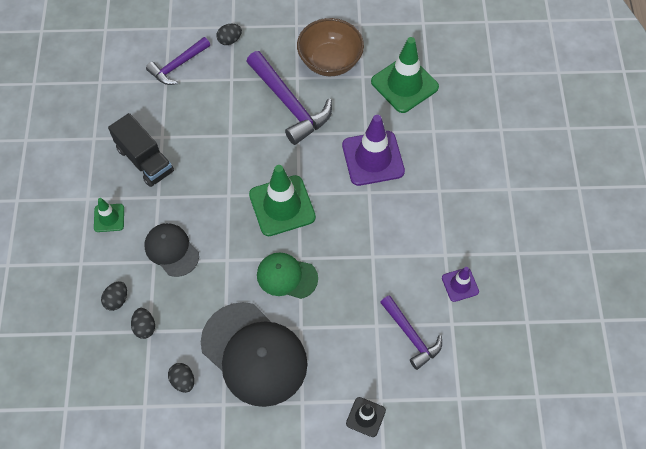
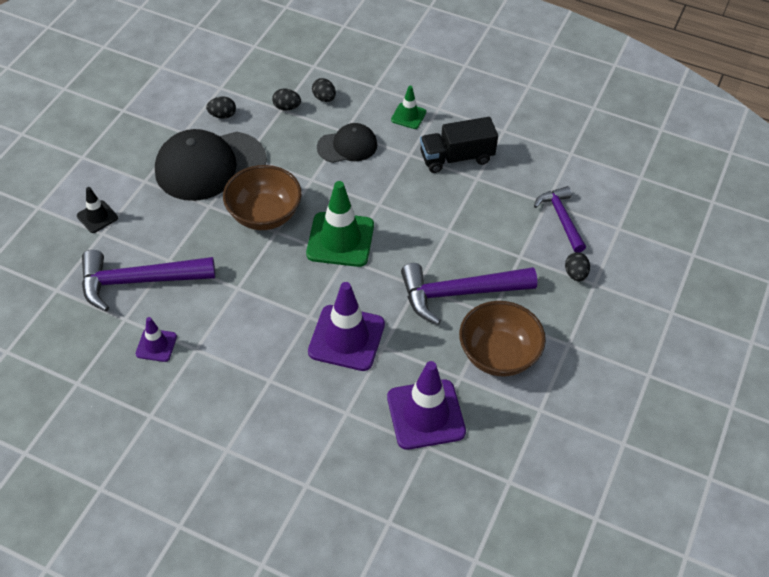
camera: 115 degrees right, 10 degrees down
(286, 276) = (264, 214): green cap -> brown bowl
(404, 84) = (426, 414): green traffic cone -> purple traffic cone
(411, 336) = (139, 281): purple hammer -> purple hammer, size x1.60

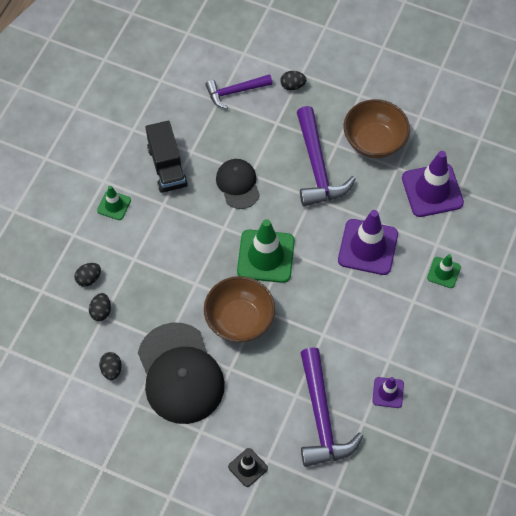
camera: 90 degrees left, 10 degrees up
(306, 417) = (443, 272): none -> green traffic cone
(347, 146) = (153, 255): black cap -> black cap (238, 184)

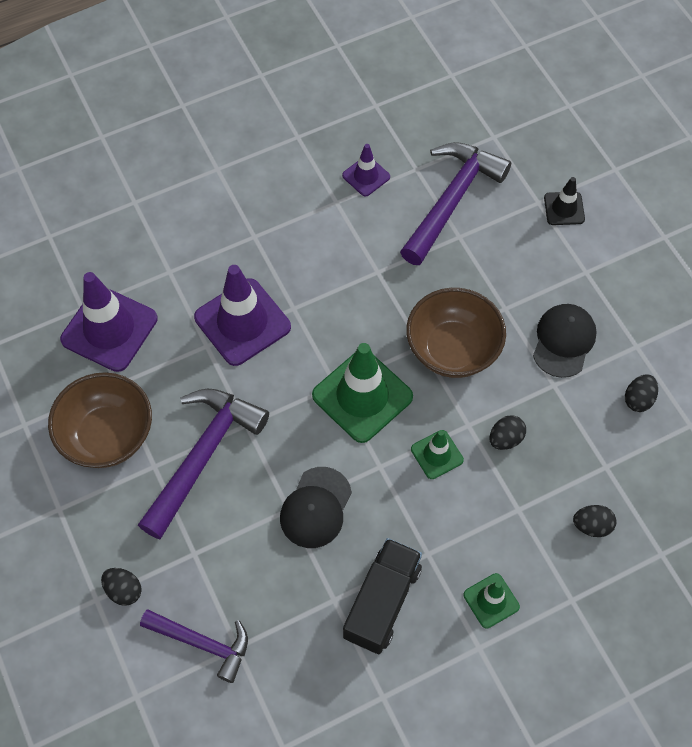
camera: 140 degrees left, 0 degrees up
(101, 311) = (604, 474): black egg -> black egg (505, 439)
(180, 373) = (563, 341): black cap -> black cap, size x0.56
(443, 272) = (193, 239): green traffic cone -> green traffic cone (437, 454)

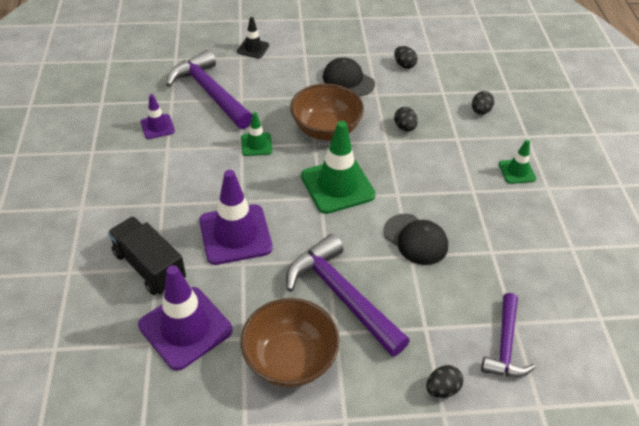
camera: 70 degrees left, 15 degrees down
(202, 643) = (505, 345): purple hammer -> purple hammer turned 150 degrees clockwise
(382, 602) = (502, 226): black truck -> black truck (149, 267)
(437, 454) = (401, 163): green traffic cone -> green traffic cone (256, 144)

